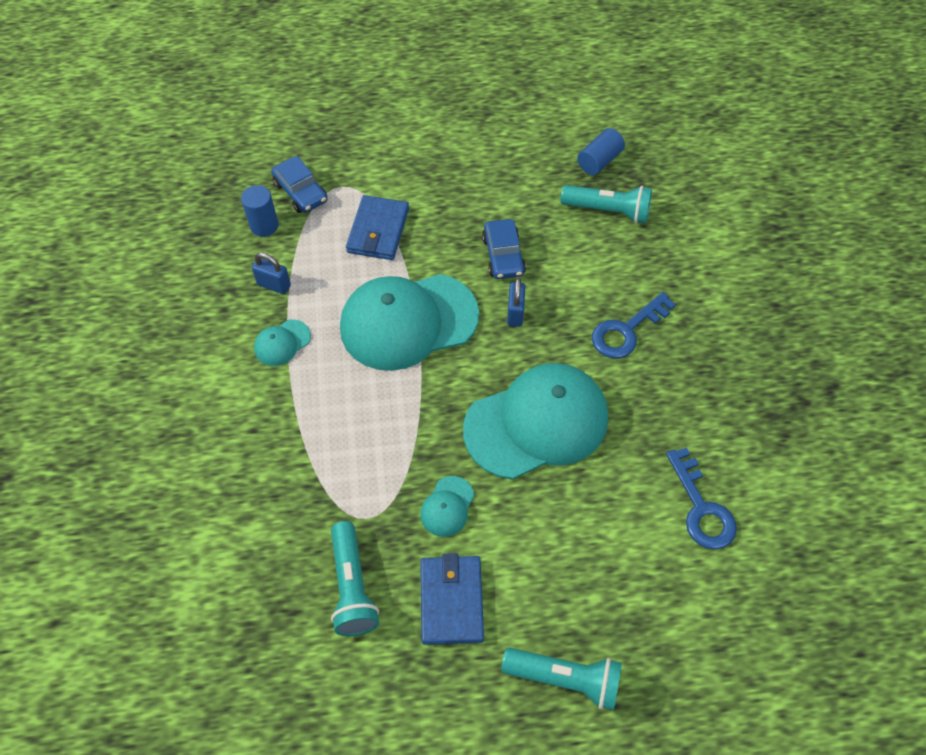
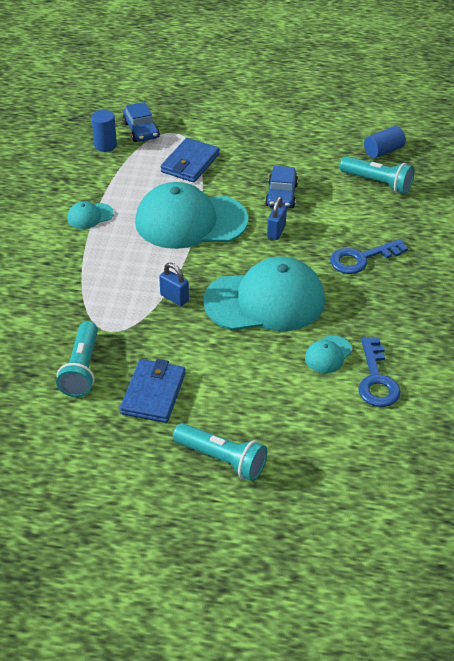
camera: 15 degrees right, 15 degrees down
(274, 285) = (98, 181): blue padlock -> blue padlock (174, 298)
(447, 506) = (174, 337): turquoise cap -> turquoise cap (328, 354)

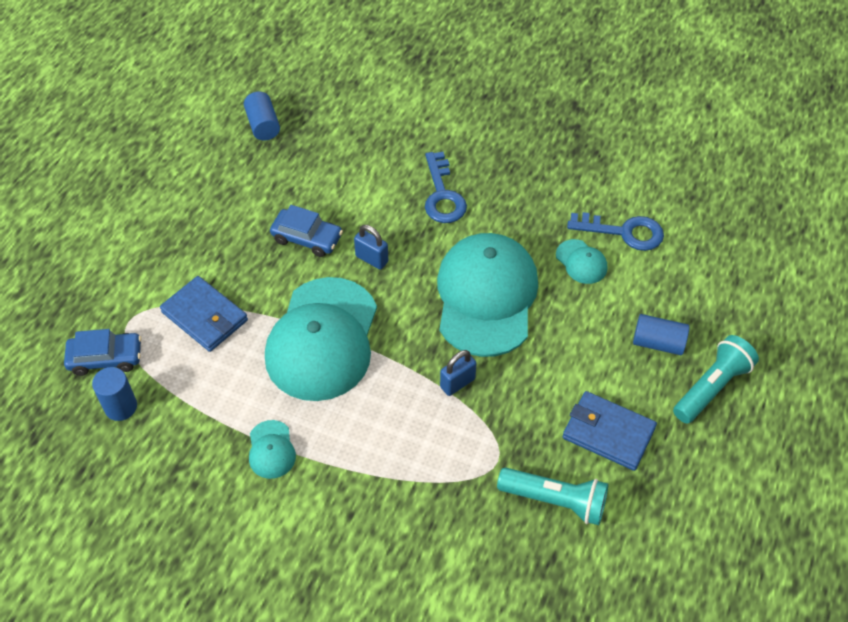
camera: 75 degrees left, 10 degrees up
(258, 417) = (658, 343): none -> blue cylinder
(378, 183) = (319, 146): turquoise flashlight -> none

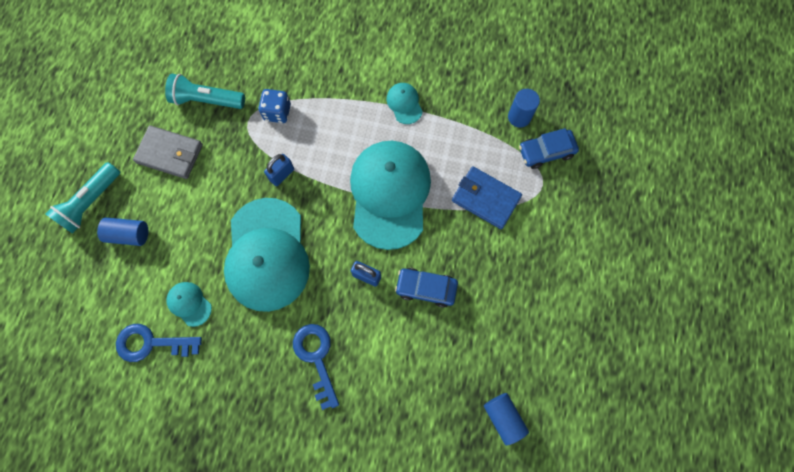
camera: 170 degrees right, 20 degrees up
(453, 466) = (277, 112): none -> blue dice
(608, 433) = (170, 154): blue wallet -> grey wallet

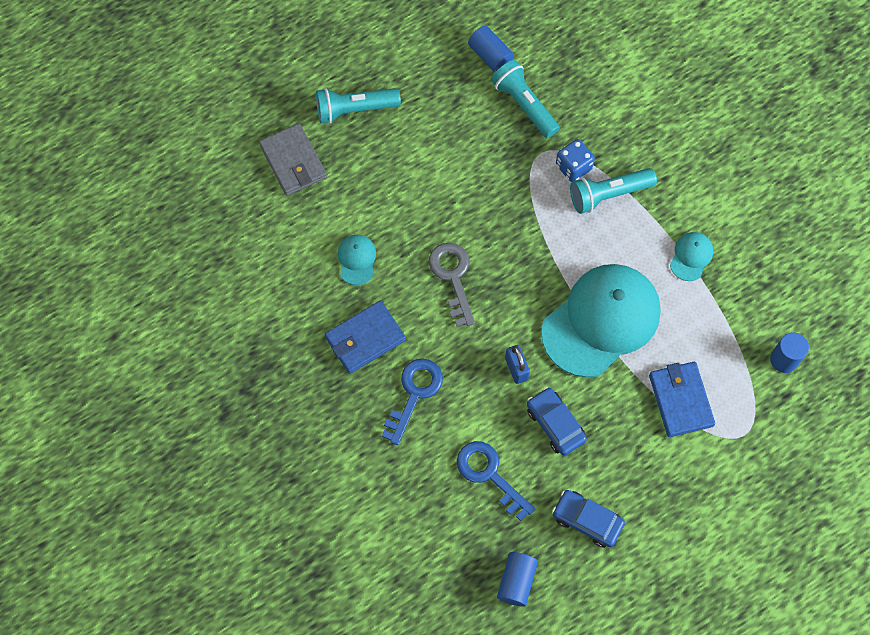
camera: 45 degrees right, 5 degrees down
(129, 234) = (360, 162): blue cylinder -> blue cylinder (490, 55)
(151, 343) = (301, 263): blue key -> blue key (489, 475)
(170, 154) = (452, 124): grey wallet -> grey wallet (293, 161)
(246, 353) = (365, 339): none -> blue wallet
(267, 255) = (452, 277): turquoise cap -> grey key
(282, 174) = (527, 223): blue padlock -> none
(316, 110) = (608, 194): none -> turquoise flashlight
(546, 152) = (777, 411): blue car -> blue car (587, 520)

